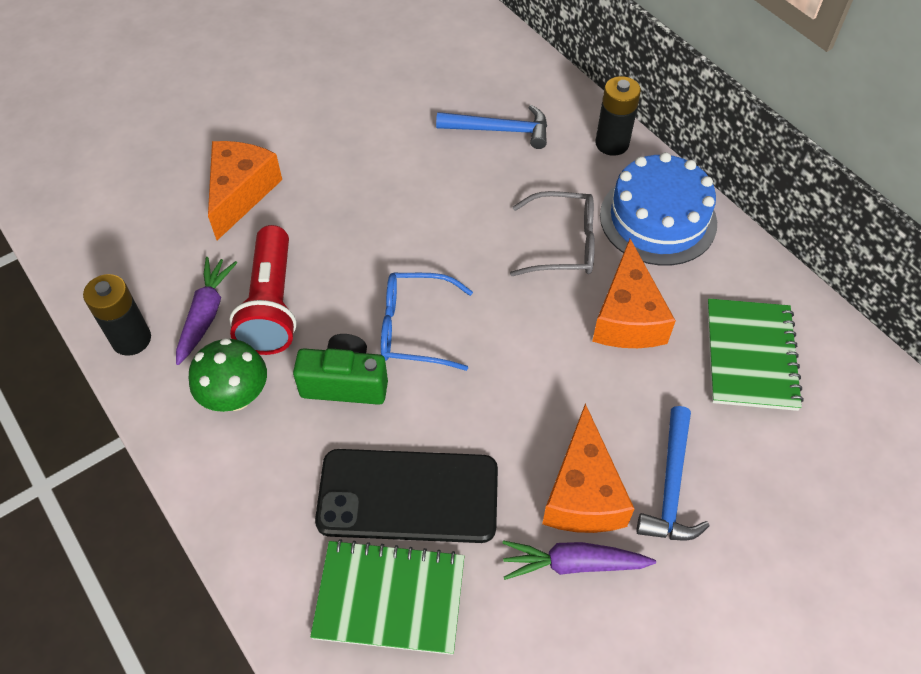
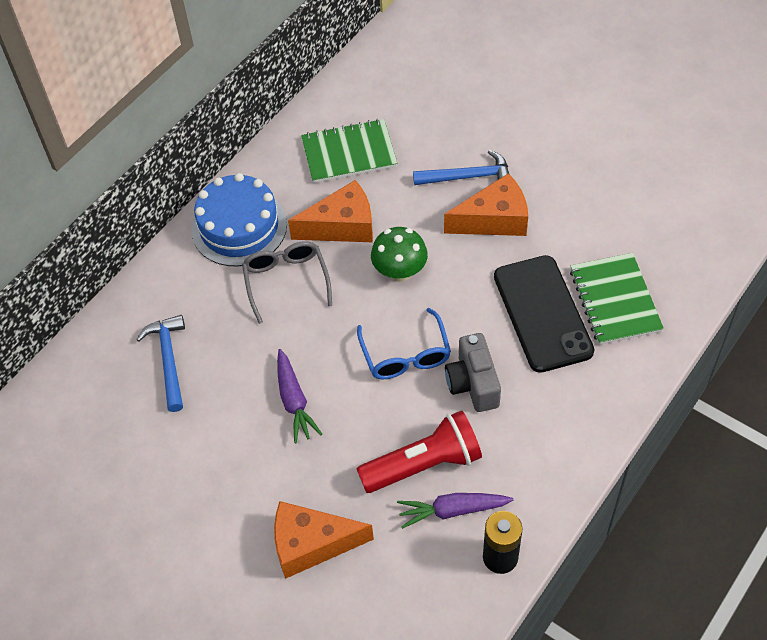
camera: 105 degrees left, 0 degrees up
(236, 396) = (516, 452): green mushroom -> green mushroom (400, 271)
(345, 383) = (473, 383): green camera -> grey camera
(573, 564) = (544, 213): purple carrot -> purple carrot (294, 401)
(612, 143) = (162, 274): black battery -> none

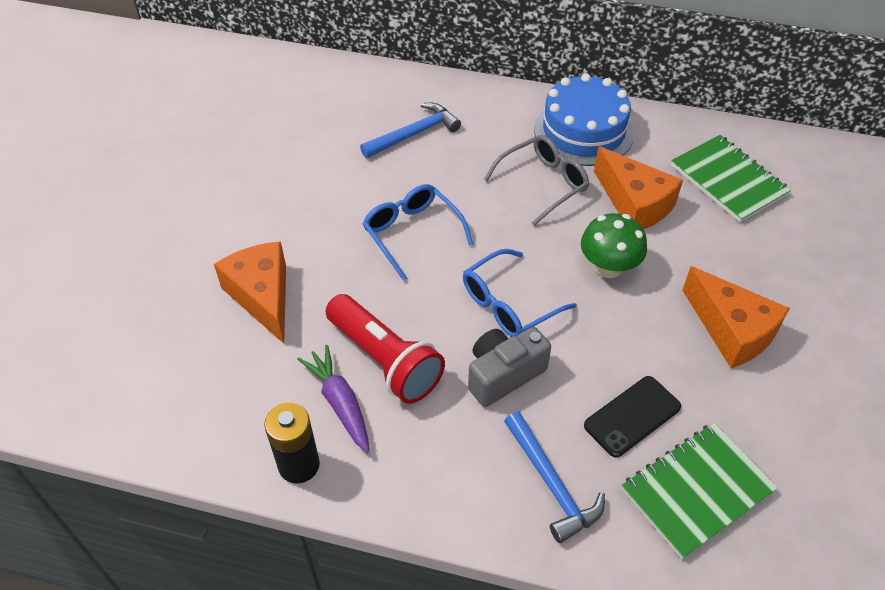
camera: 65 degrees right, 5 degrees down
(294, 401) = (412, 233): purple carrot -> blue glasses
(468, 177) = (773, 289): blue hammer -> blue hammer (551, 484)
(542, 313) = (632, 416): black phone -> black phone, size x0.59

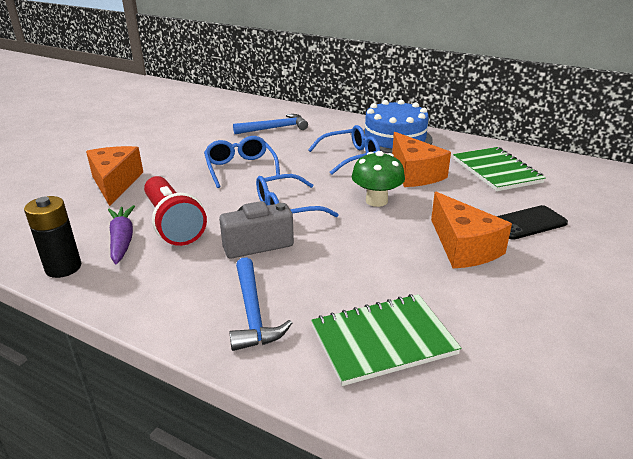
camera: 15 degrees right, 20 degrees down
(543, 183) = (351, 157): grey glasses -> blue glasses
(632, 416) = (349, 283): black phone -> black phone (527, 223)

